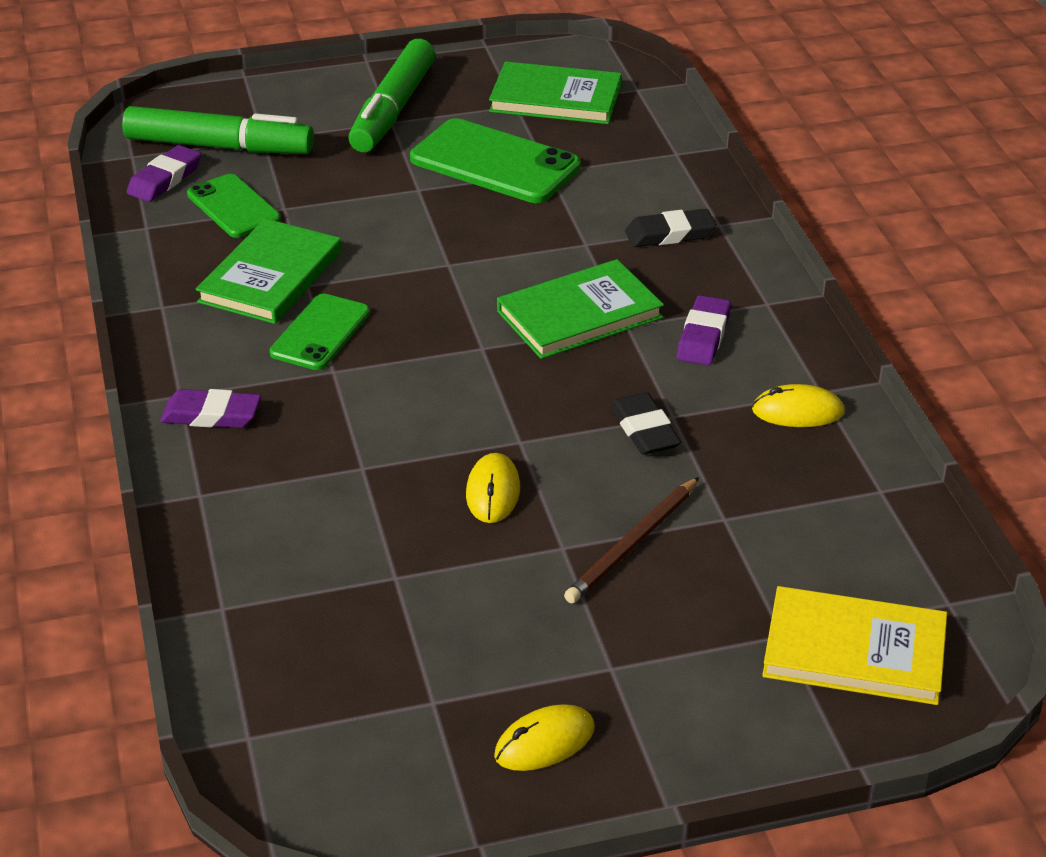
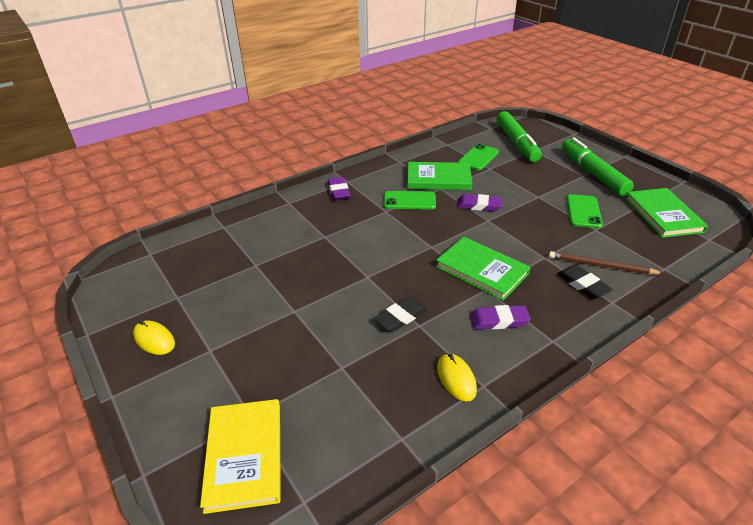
camera: 70 degrees right, 0 degrees up
(164, 179) = (482, 139): purple eraser -> purple eraser (479, 205)
(392, 110) = (593, 173): green marker -> green marker turned 75 degrees clockwise
(493, 492) = (325, 278): yellow mouse -> none
(494, 163) = (583, 211): green phone -> green phone, size x0.62
(632, 544) = (305, 335): brown pencil -> brown pencil (601, 266)

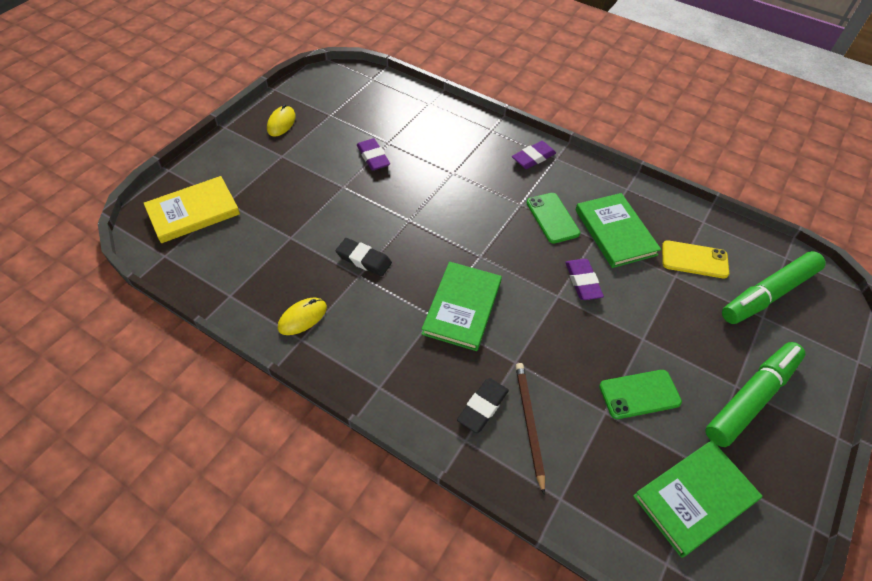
camera: 65 degrees right, 15 degrees up
(478, 157) = (694, 260): green phone -> yellow phone
(498, 320) = (390, 336): purple eraser -> purple eraser (373, 157)

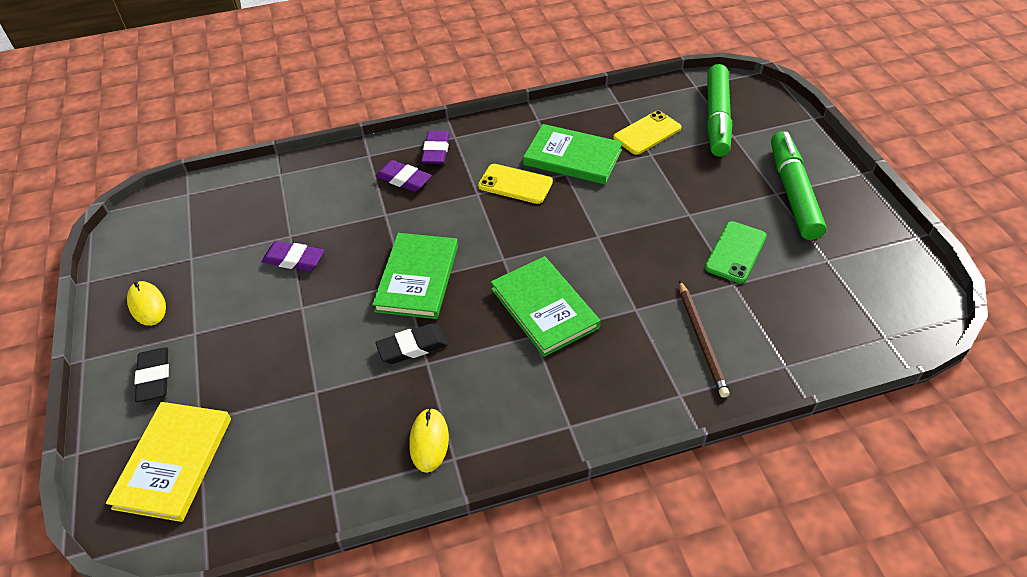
camera: 45 degrees left, 5 degrees down
(483, 407) = (658, 361): black eraser -> black eraser (154, 377)
(529, 423) = (701, 340): brown pencil -> brown pencil turned 135 degrees counterclockwise
(552, 218) = (515, 184): green phone -> yellow phone
(583, 281) = (600, 211): purple eraser -> purple eraser (404, 179)
(695, 498) = (846, 283): green book -> green book (417, 278)

